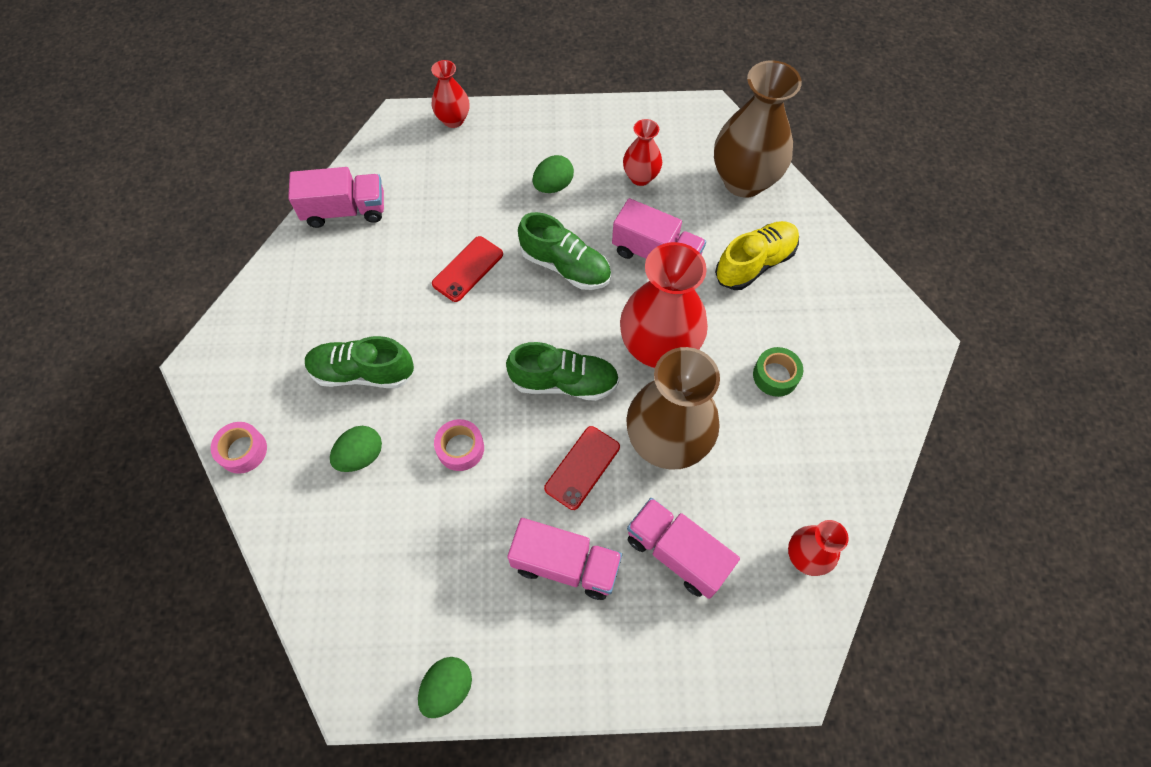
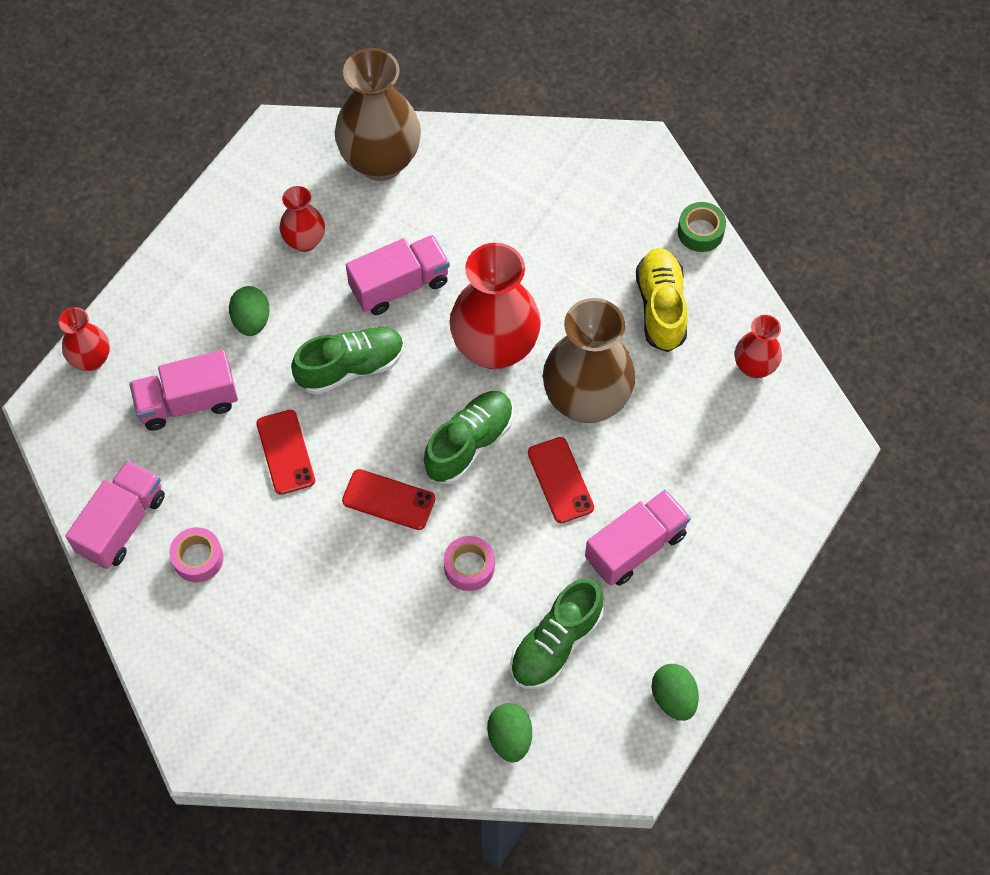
camera: 55 degrees left, 0 degrees up
(243, 451) = (330, 756): pink tape -> pink tape (198, 558)
(361, 456) = (414, 655): green egg -> green egg (510, 738)
(363, 372) = (327, 607): green shoe -> green shoe (556, 643)
(477, 357) = (388, 500): none -> red phone
(677, 553) = (685, 457): pink truck -> pink truck (188, 402)
(754, 263) = (472, 215): yellow shoe -> yellow shoe (661, 307)
(775, 376) = (590, 277): green tape -> green tape (700, 232)

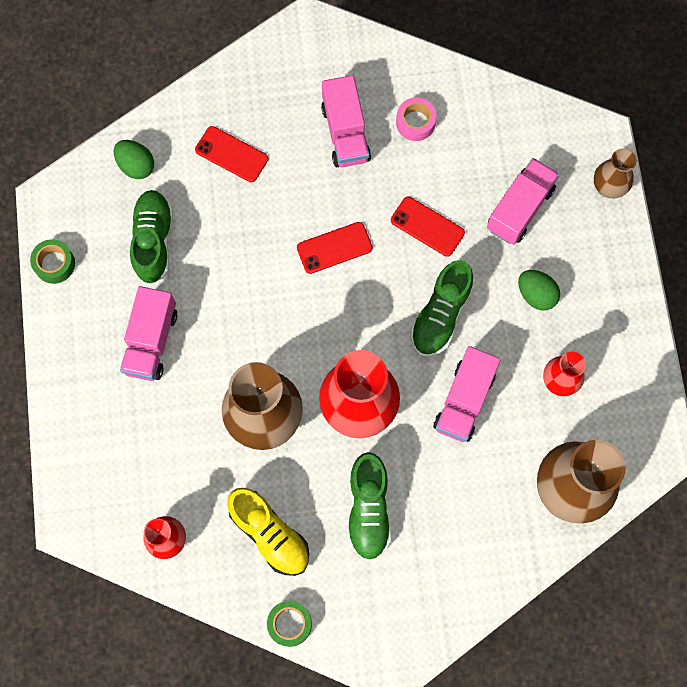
camera: 140 degrees right, 10 degrees up
(91, 359) = (608, 187): red vase -> brown vase
(122, 524) = (481, 106): pink truck -> pink truck (345, 133)
(469, 444) = (316, 325): green shoe -> green shoe (368, 509)
(469, 567) = (246, 246): pink tape -> none
(560, 480) = (236, 348): red phone -> red phone (231, 154)
(673, 698) = (54, 264): green egg -> green tape

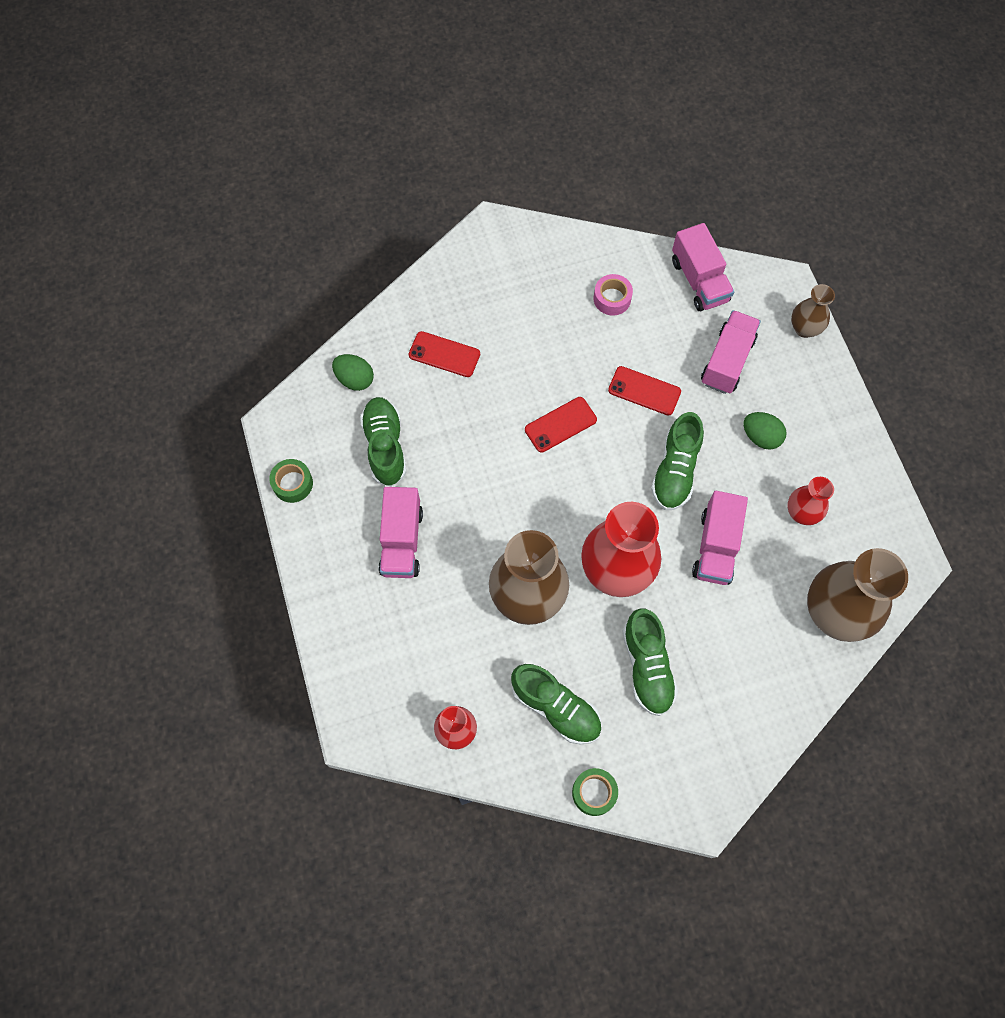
camera: 10 degrees left, 5 degrees down
(269, 534) = (555, 707): yellow shoe -> green shoe
(345, 133) = (548, 318): pink truck -> pink truck (699, 281)

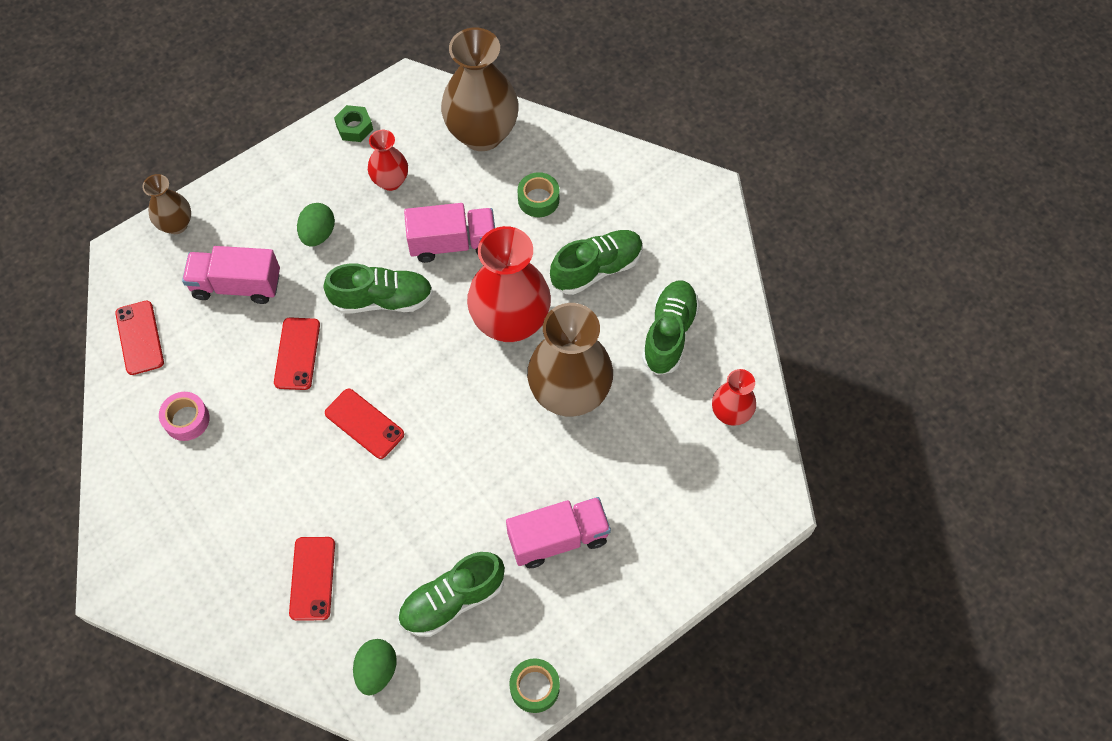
camera: 110 degrees left, 5 degrees down
(594, 793) = (731, 279): green tape -> green tape (538, 199)
(699, 281) = (139, 338): pink truck -> red phone
(873, 498) = (354, 127): none -> green nut

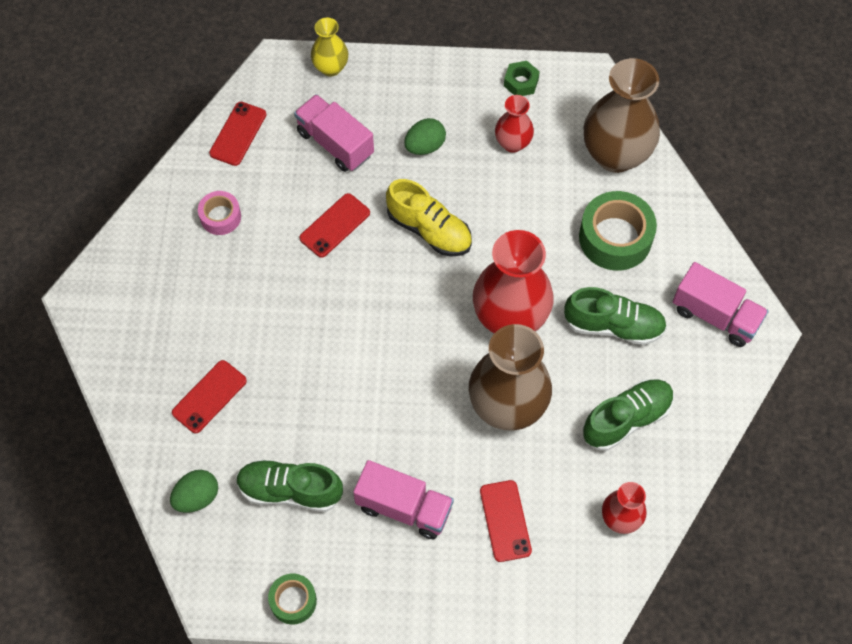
camera: 40 degrees right, 0 degrees up
(176, 224) = (331, 68): brown vase -> yellow vase
(364, 423) = (338, 313): red phone -> red phone (505, 521)
(382, 299) = (429, 230): green shoe -> yellow shoe
(452, 243) = (518, 225): pink truck -> pink truck (715, 315)
(538, 199) = (615, 238): green tape -> green tape, size x1.77

